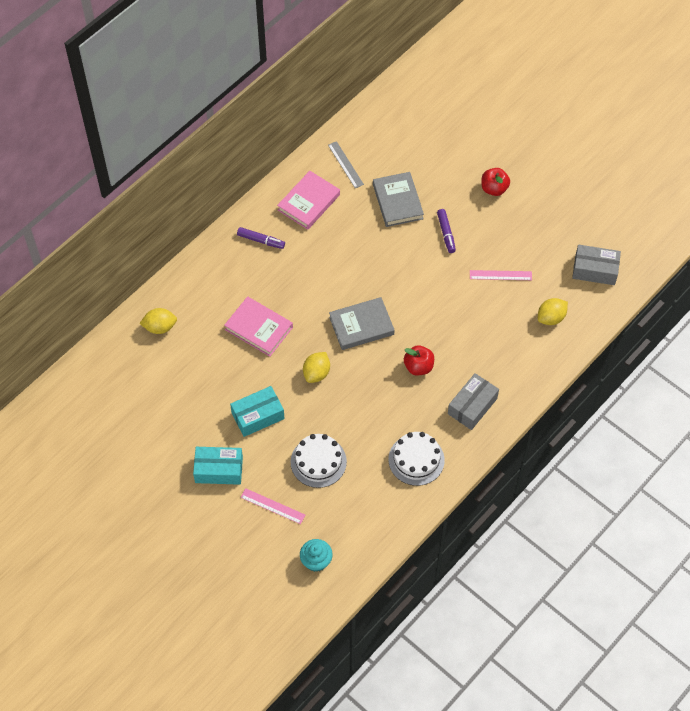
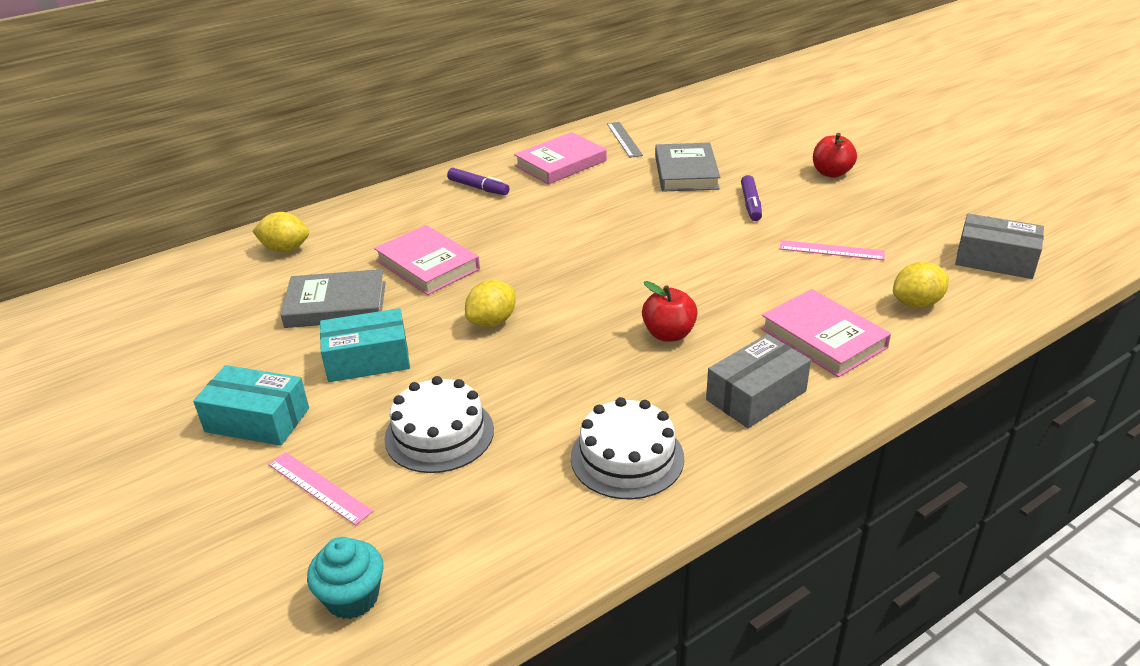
camera: 15 degrees right, 25 degrees down
(361, 326) = (588, 279): grey book -> grey book (336, 304)
(502, 356) = (823, 338): none -> pink book

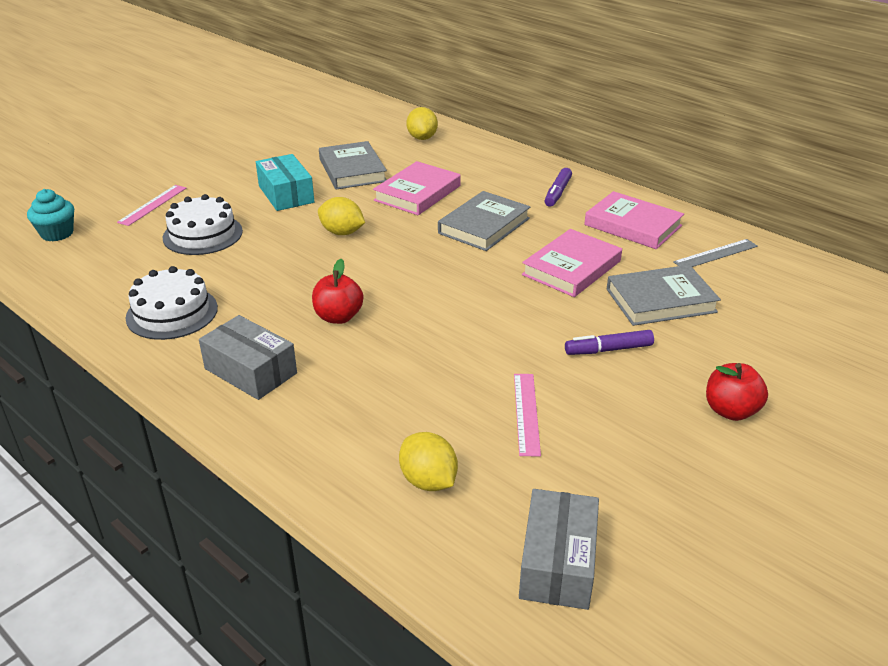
camera: 75 degrees right, 0 degrees up
(257, 420) = (219, 173): turquoise box -> none
(523, 234) = (484, 226): none -> grey book
(823, 338) = (346, 409): pink book -> pink book (571, 268)

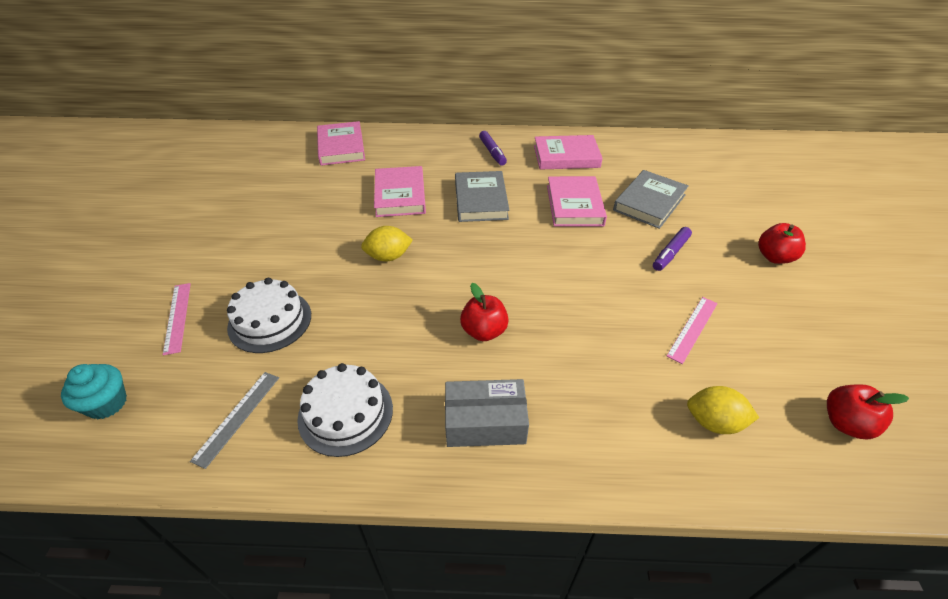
camera: 40 degrees left, 10 degrees up
(286, 194) = (295, 245): turquoise box -> none
(352, 170) = (323, 198): grey book -> none
(422, 138) = (341, 147): yellow lemon -> pink book
(526, 413) = (692, 329): pink ruler -> pink ruler turned 75 degrees clockwise
(558, 563) = (846, 423): grey box -> red apple
(715, 254) = (633, 155): grey ruler -> grey ruler (237, 417)

